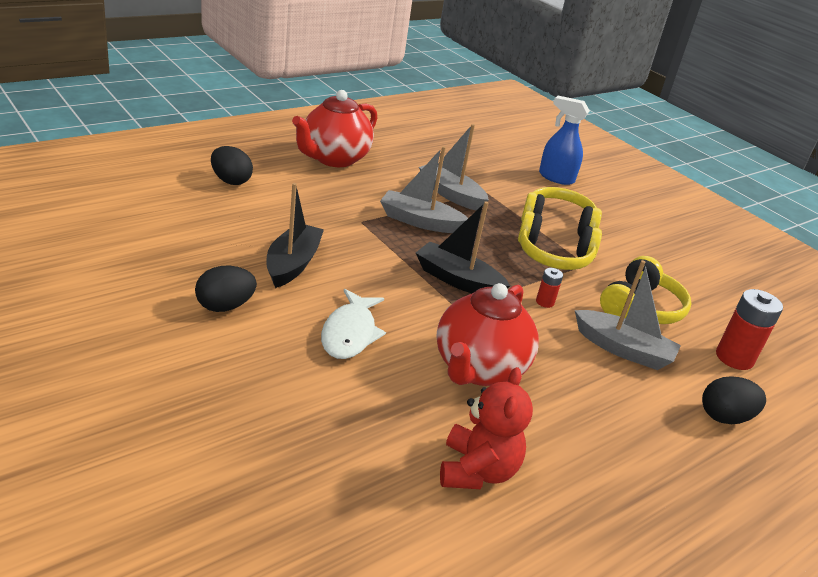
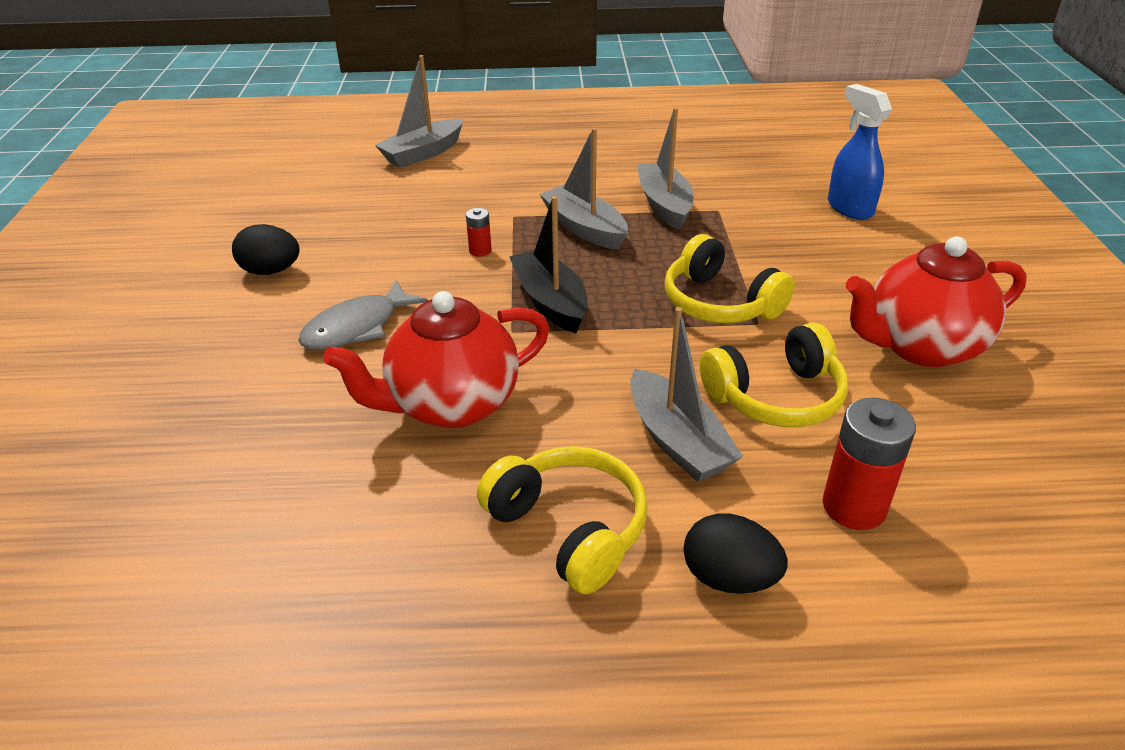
camera: 40 degrees right, 5 degrees up
(231, 181) = (423, 153): black egg -> grey boat
(293, 264) = (385, 245): black boat -> none
(334, 159) = (563, 146): red teapot -> red teapot (920, 346)
(350, 333) = (357, 327): white fish -> grey fish
(477, 470) = (311, 511): red teddy bear -> none
(545, 302) = (635, 354): red battery -> red battery (480, 251)
(558, 223) = (780, 264): yellow headphones -> yellow headphones (569, 528)

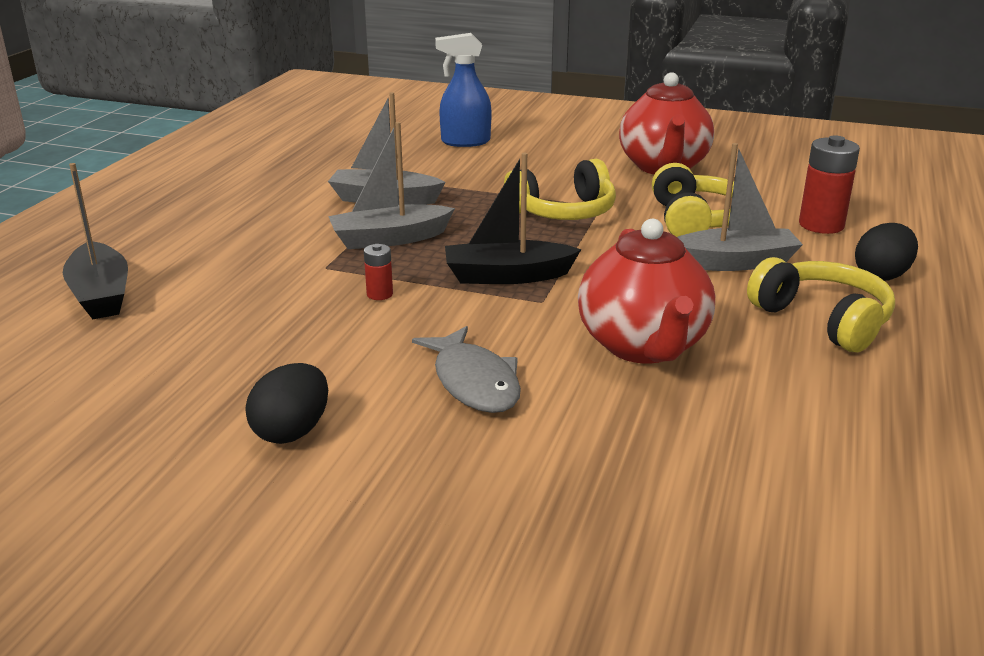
camera: 70 degrees left, 10 degrees down
(423, 153) = (101, 295): grey boat -> black boat
(569, 528) = (823, 320): yellow headphones -> yellow headphones turned 75 degrees clockwise

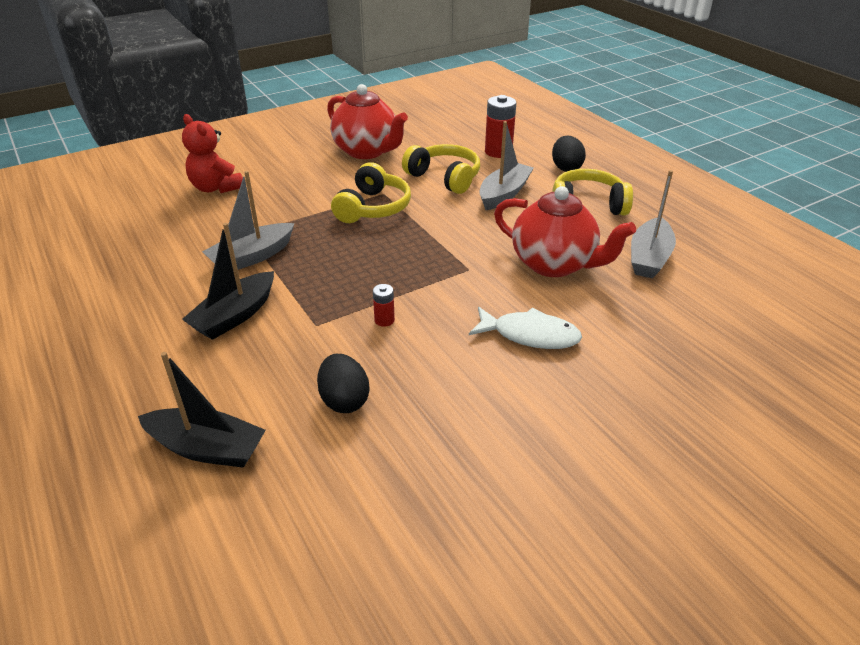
camera: 50 degrees left, 10 degrees up
(292, 431) = (512, 428): black egg -> black egg (344, 400)
(389, 239) = (313, 282): grey boat -> grey boat (649, 258)
(465, 142) = (216, 188): blue spray bottle -> red teddy bear
(474, 382) = (530, 335): grey fish -> white fish
(507, 276) = (424, 265): black boat -> black boat (235, 316)

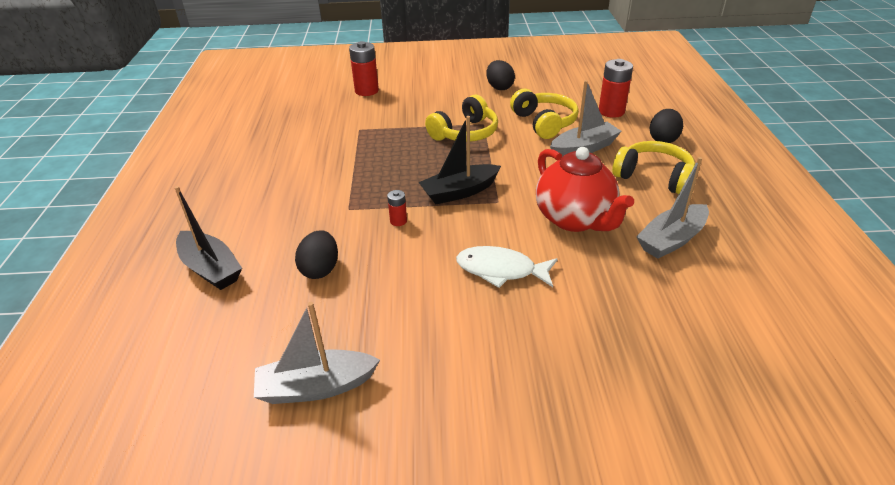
camera: 30 degrees right, 0 degrees up
(216, 188) = (366, 91): red teddy bear -> red battery
(235, 316) = (302, 185): black boat -> black boat (459, 192)
(252, 257) = (348, 147): grey boat -> grey boat (316, 387)
(367, 151) = (499, 87): red teapot -> black egg
(530, 335) = (500, 270): white fish -> white fish turned 150 degrees clockwise

